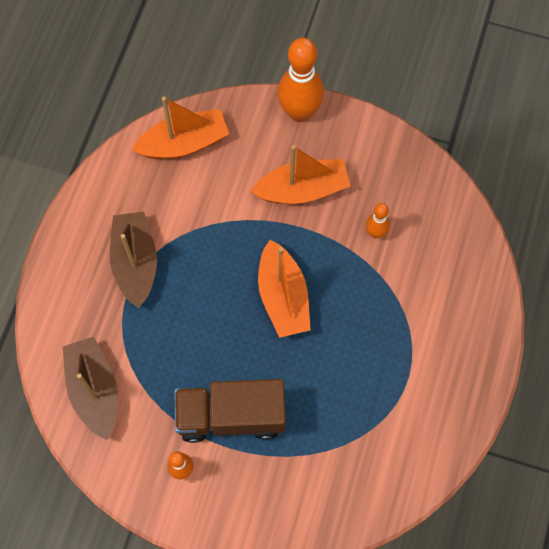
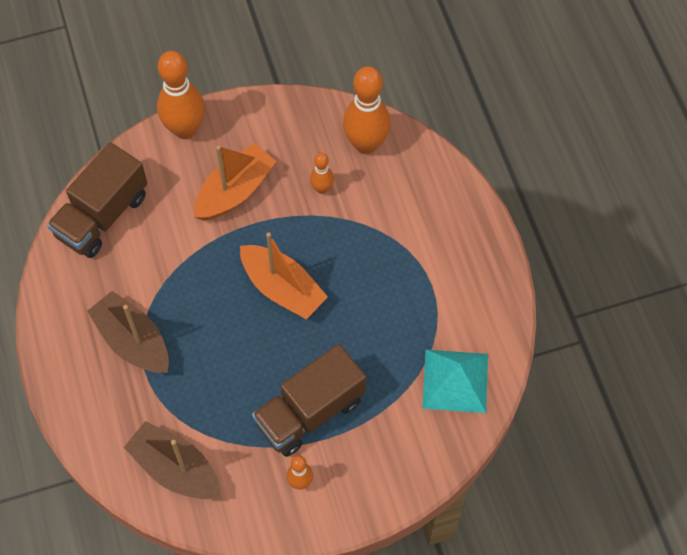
camera: 35 degrees left, 5 degrees down
(184, 143) = (102, 215): orange boat -> brown truck
(369, 472) = (455, 381): none -> turquoise pyramid
(440, 217) = (366, 144): none -> orange bowling pin

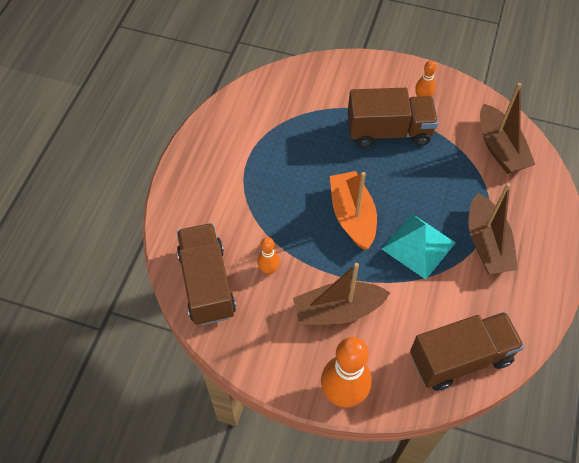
camera: 145 degrees left, 5 degrees down
(235, 191) = (338, 310): orange boat -> brown boat
(366, 144) = (207, 284): orange bowling pin -> brown truck
(455, 381) = (282, 97): turquoise pyramid -> turquoise pyramid (418, 245)

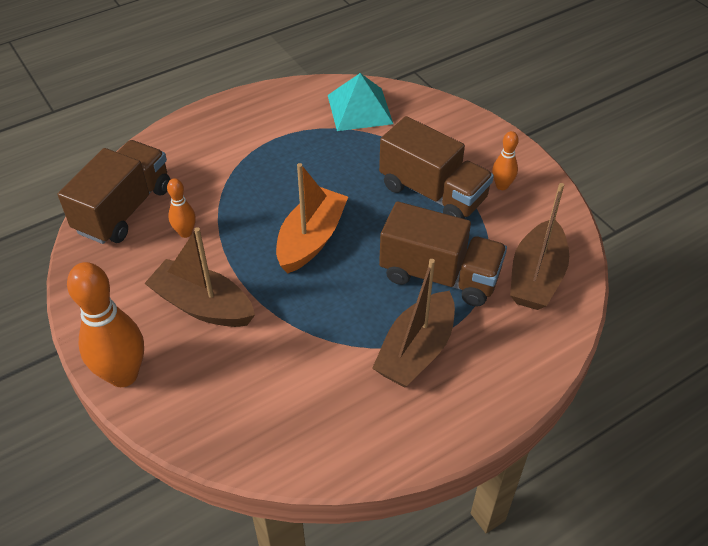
camera: 40 degrees right, 10 degrees down
(418, 245) = (344, 305): turquoise pyramid -> turquoise pyramid (360, 109)
(460, 358) = (264, 430): brown truck -> brown truck (439, 275)

